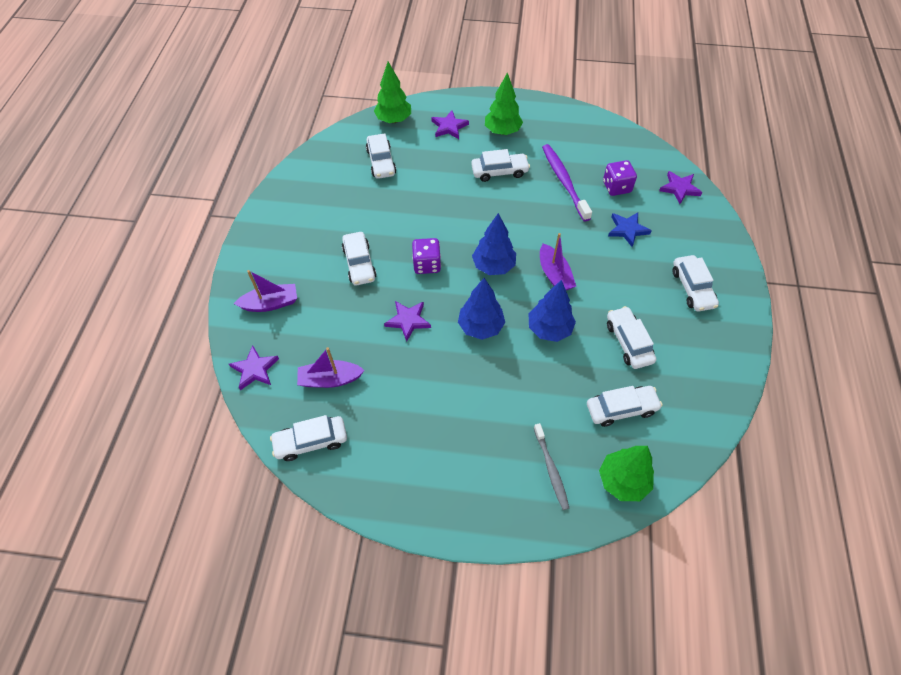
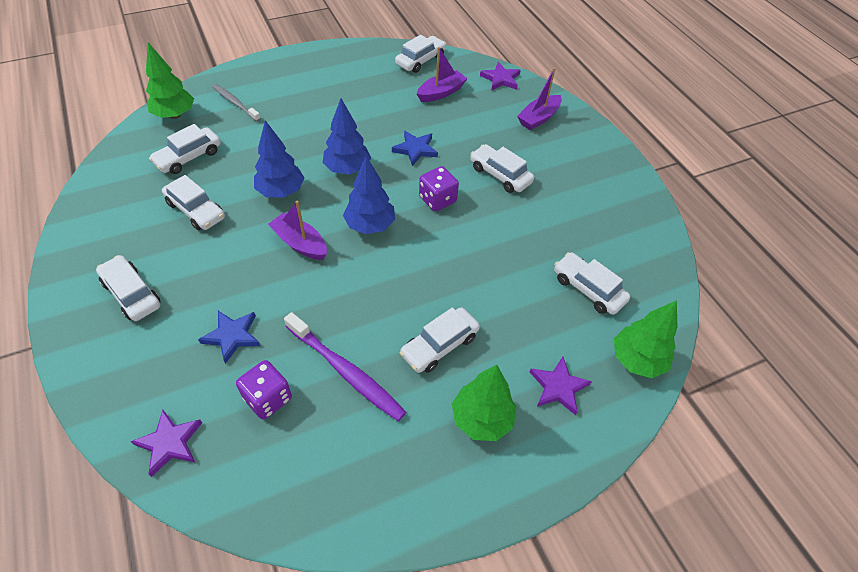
camera: 145 degrees right, 5 degrees down
(408, 320) = (415, 149): purple star -> blue star

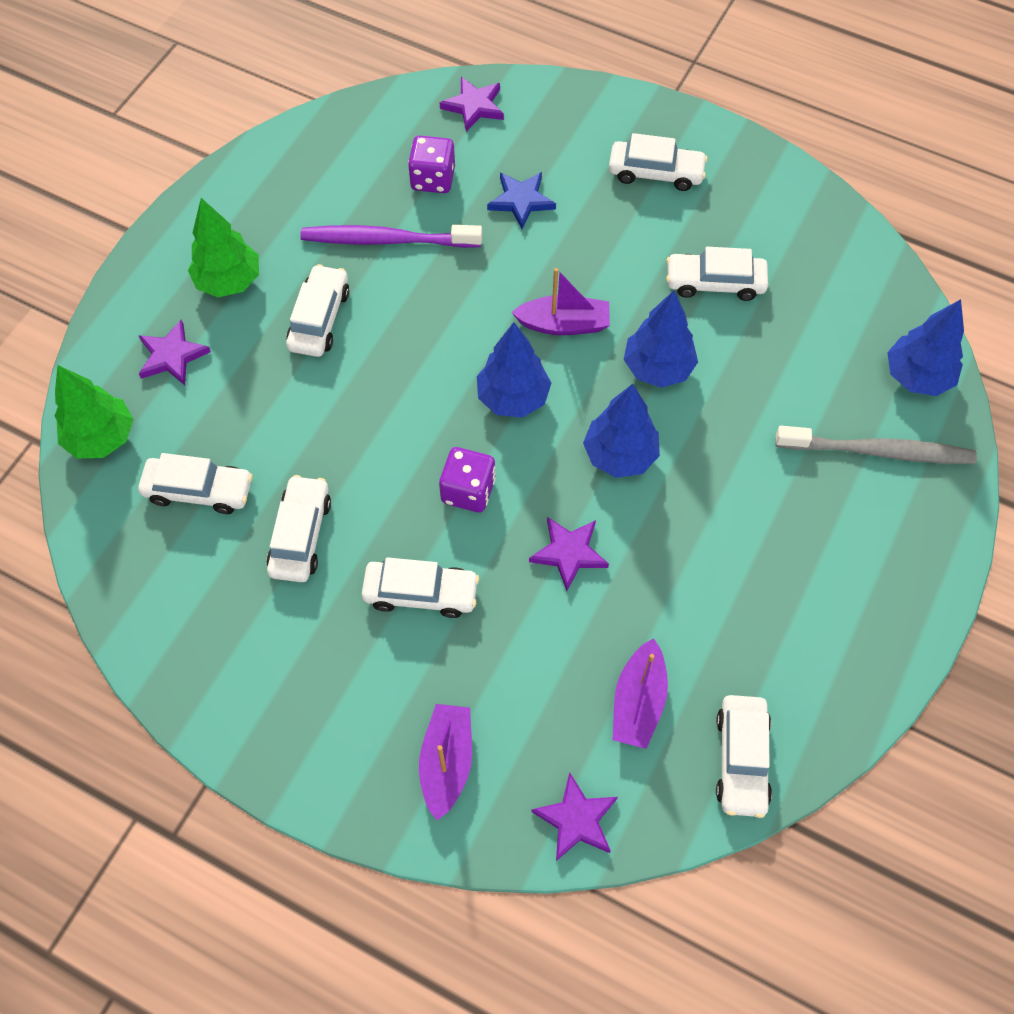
camera: 145 degrees right, 10 degrees up
(175, 115) = (917, 377): green tree -> blue tree
(188, 157) = (814, 335): white car -> white car (301, 535)
(235, 103) = (878, 451): grey toothbrush -> grey toothbrush, size x1.55
(415, 149) = (569, 553): blue star -> purple star

